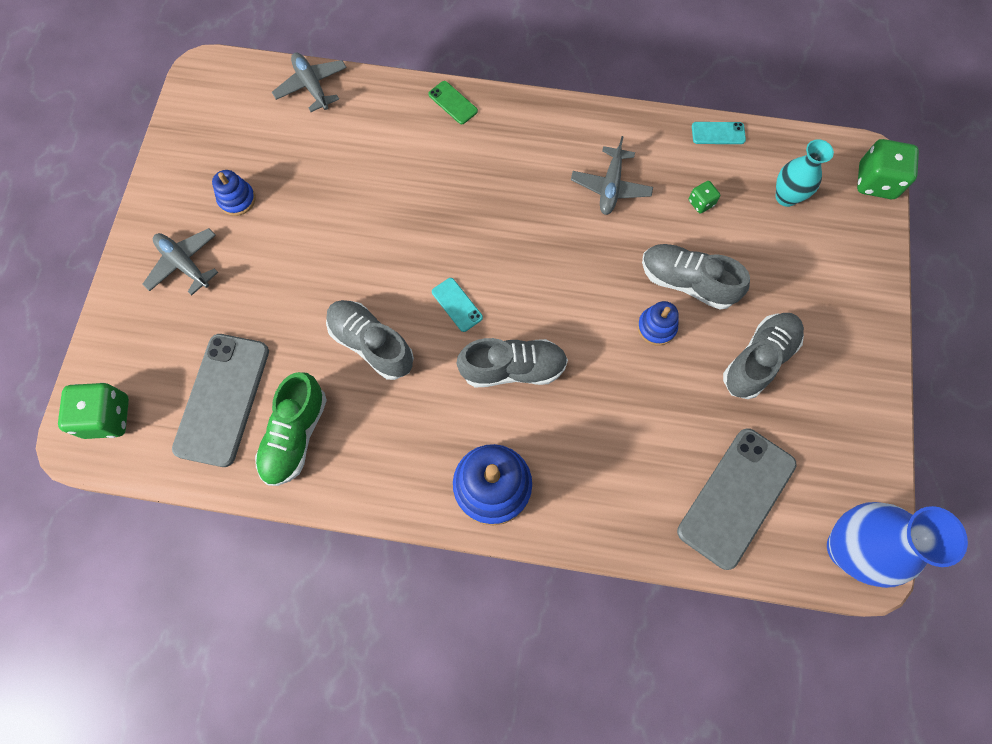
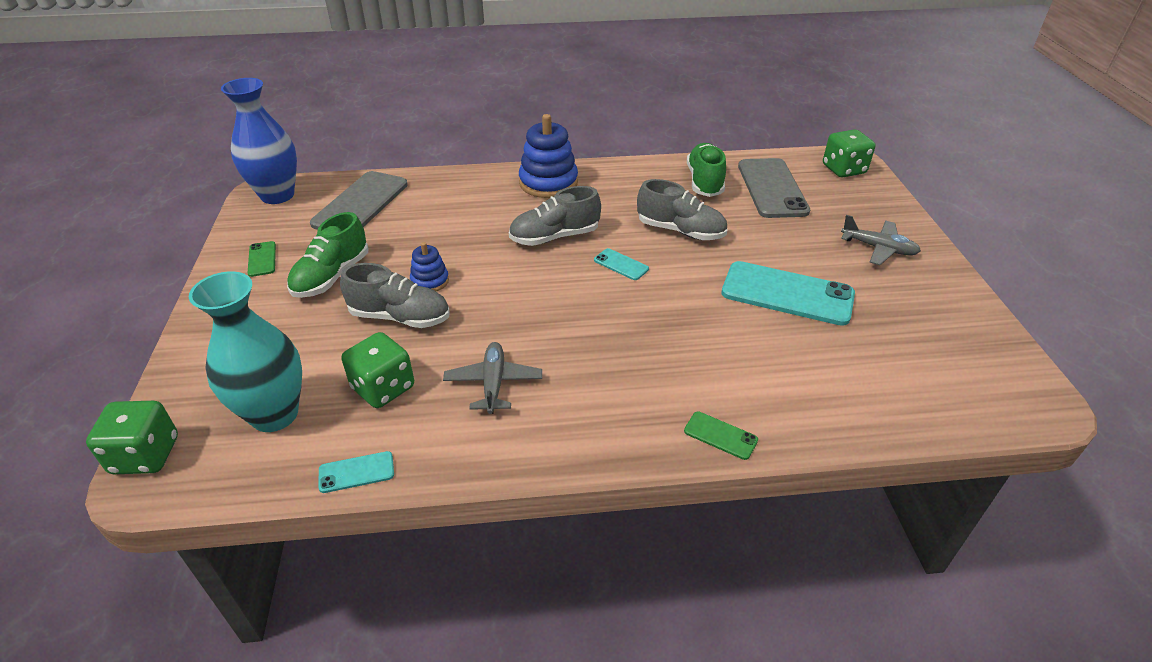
camera: 165 degrees right, 30 degrees down
(237, 199) = (880, 298): blue stacking toy -> none
(312, 86) = (905, 417): grey plane -> none
(317, 225) = (787, 294): none -> turquoise phone
(701, 203) = (383, 388): green dice -> green dice, size x1.95
(758, 360) = (332, 276): grey shoe -> green shoe
(786, 197) = (274, 414): turquoise vase -> turquoise vase, size x1.67
(839, 409) = (262, 259): none -> green phone

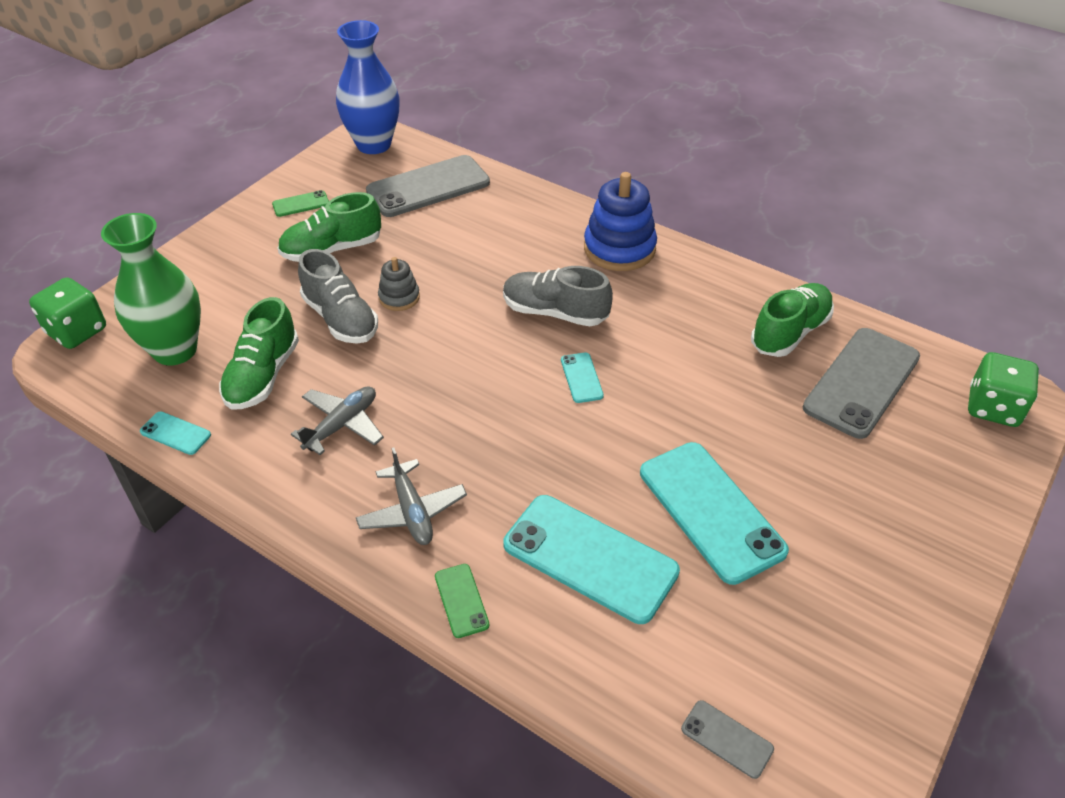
camera: 40 degrees right, 5 degrees up
(262, 259) = (301, 204): green phone -> green phone turned 45 degrees clockwise
(274, 414) = (175, 350): turquoise vase -> green vase
(383, 388) = (263, 375): green dice -> green shoe
(430, 281) = (399, 297): blue stacking toy -> grey stacking toy
(680, 231) = (687, 375): grey shoe -> none
(759, 359) = (590, 558): none -> turquoise phone
(878, 248) = (894, 527): grey plane -> grey plane (412, 511)
(950, 403) = (727, 739): none -> grey phone

